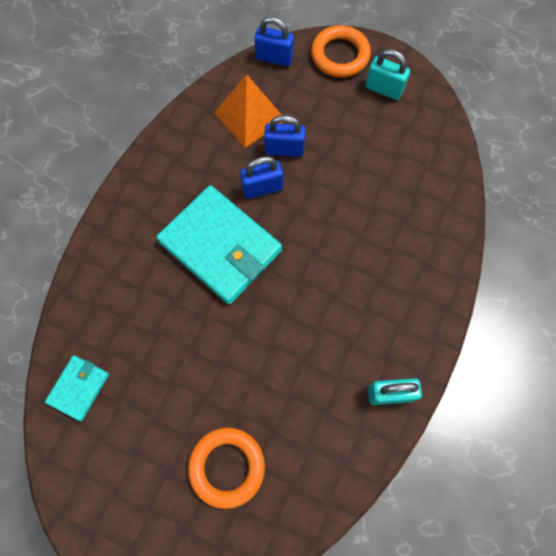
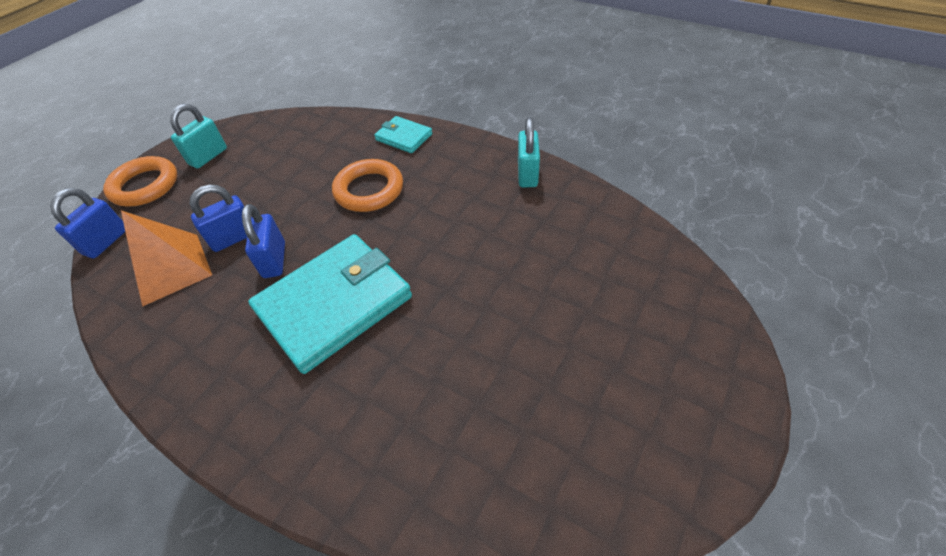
camera: 80 degrees left, 20 degrees down
(79, 388) = (501, 490): turquoise wallet -> turquoise wallet (403, 137)
(227, 467) = (605, 305): orange ring -> orange ring (369, 190)
(284, 149) = (234, 238): blue padlock -> blue padlock turned 45 degrees clockwise

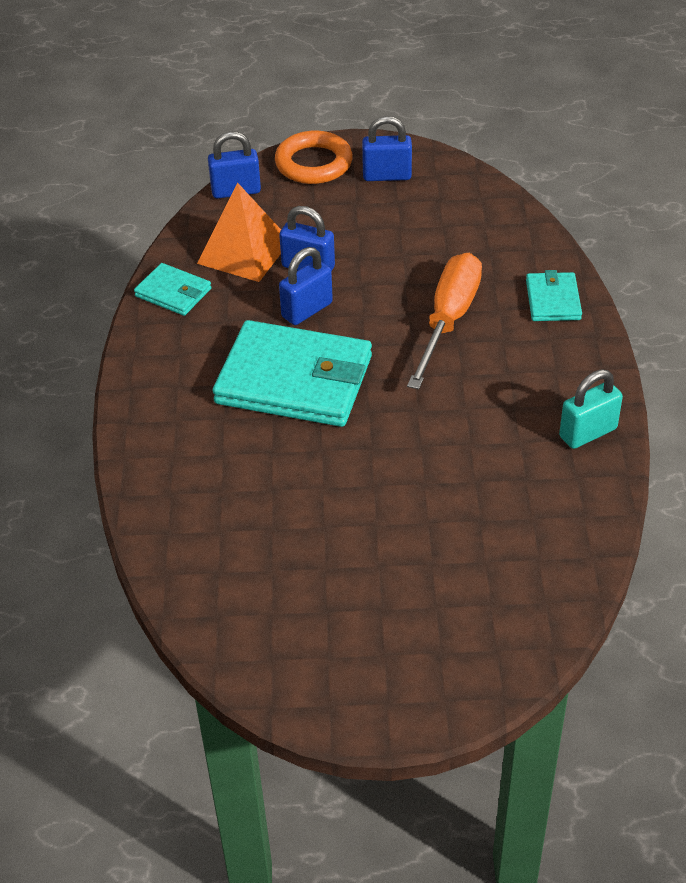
camera: 55 degrees right, 5 degrees down
(151, 340) = (173, 292): none -> turquoise wallet
(208, 156) = (387, 176): turquoise padlock -> blue padlock
(369, 190) = (448, 320): orange ring -> orange screwdriver

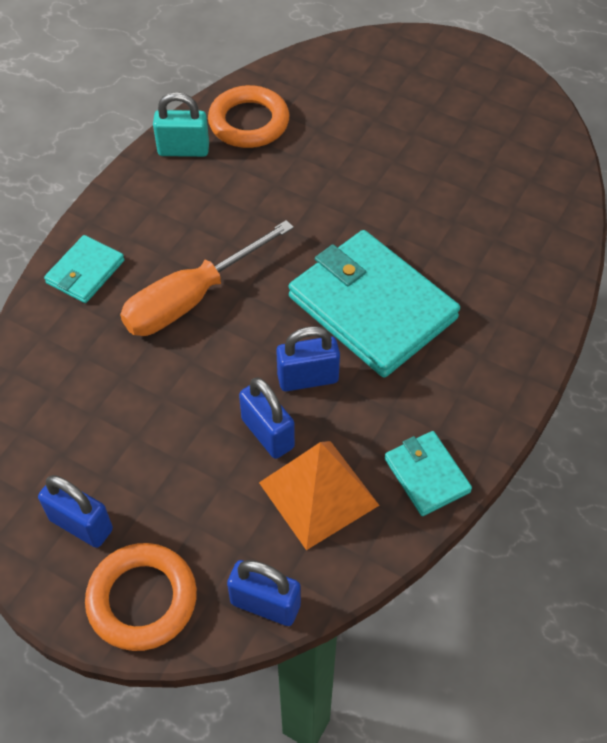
camera: 150 degrees left, 10 degrees up
(556, 492) = (249, 122): none -> orange ring

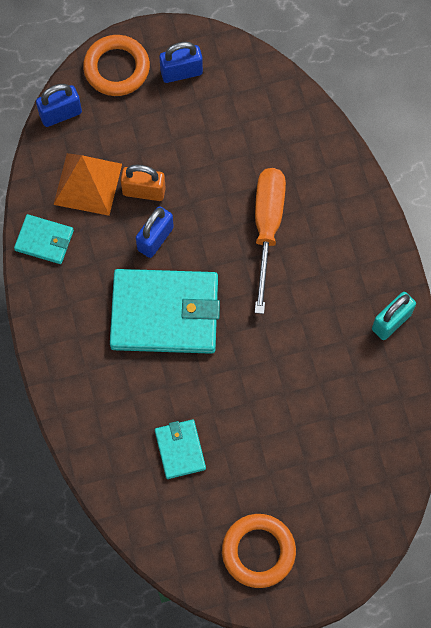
camera: 135 degrees right, 15 degrees up
(85, 272) = (342, 191): turquoise wallet -> turquoise wallet (180, 449)
(249, 122) = (378, 381): orange ring -> orange ring (258, 551)
(268, 433) = (144, 191): blue padlock -> orange padlock

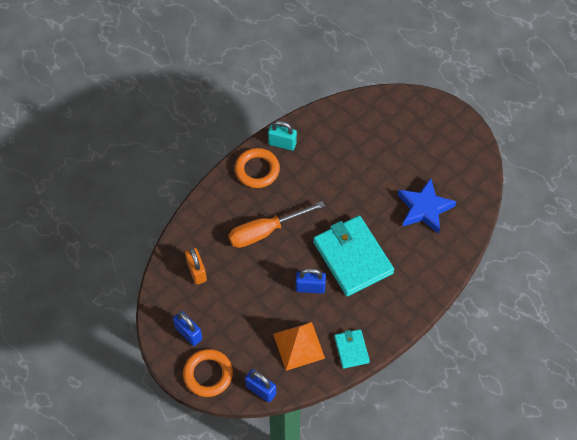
camera: 120 degrees left, 10 degrees down
(144, 191) = (283, 311): orange padlock -> orange padlock (197, 271)
(180, 449) = (424, 208): turquoise wallet -> blue star
(258, 551) = (450, 145): orange ring -> orange ring (257, 170)

